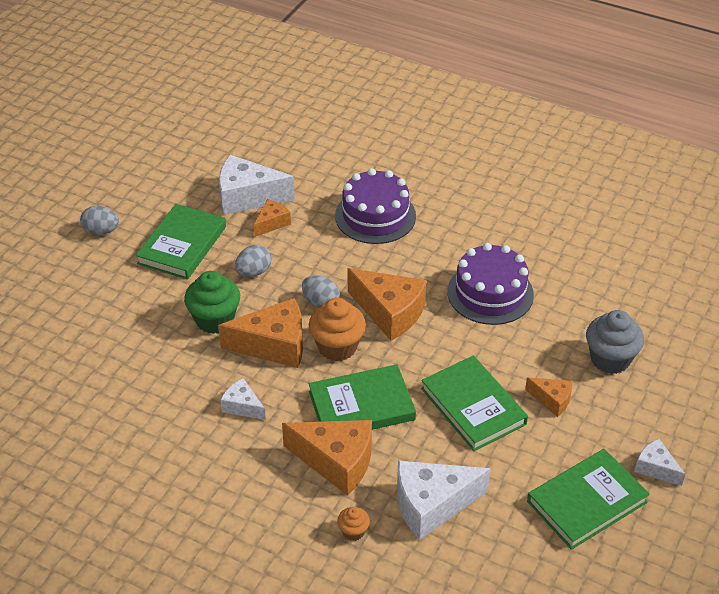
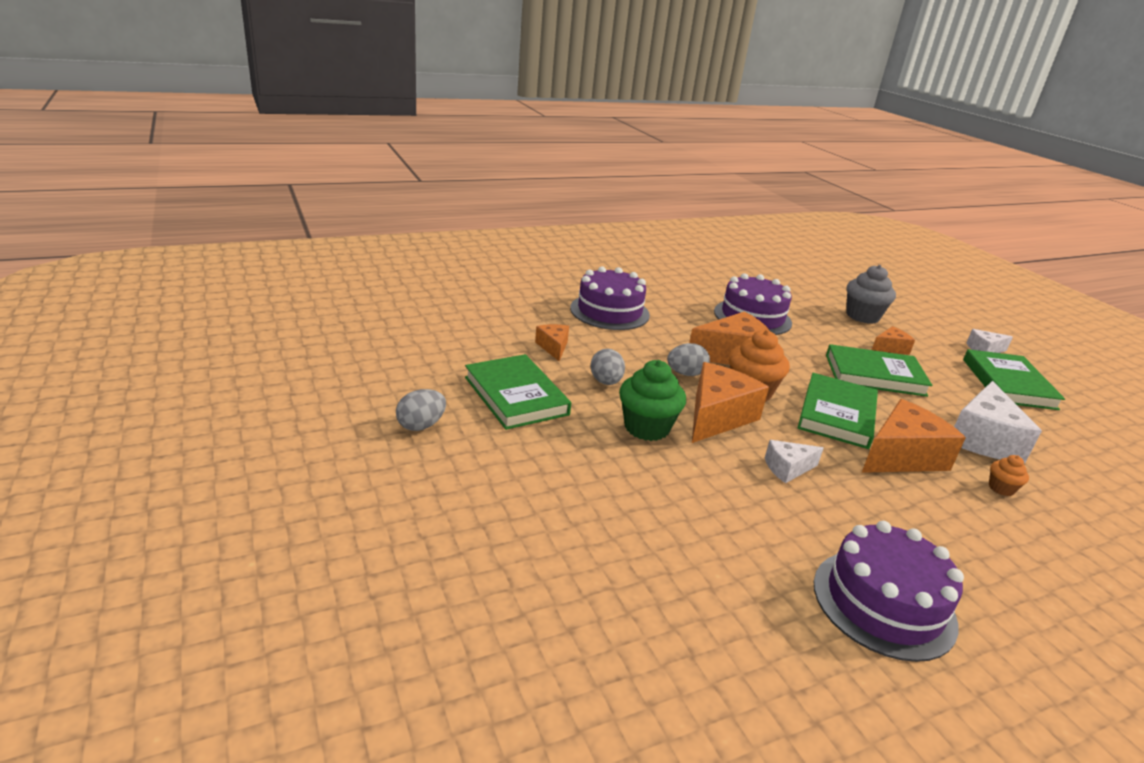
camera: 55 degrees left, 15 degrees down
(133, 499) = (883, 603): none -> purple cake
(247, 197) = (501, 341): white cheese -> none

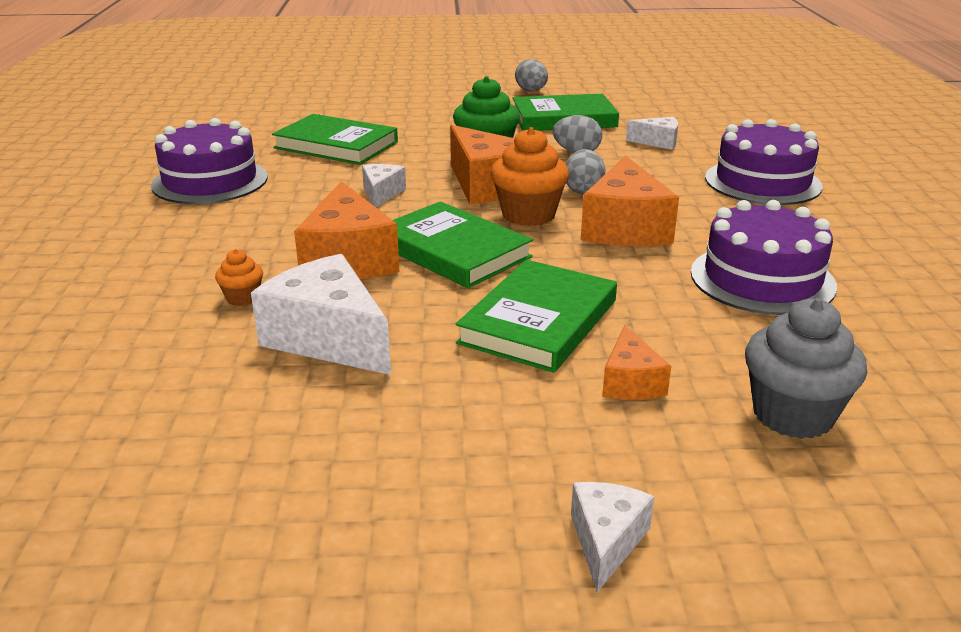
camera: 115 degrees right, 0 degrees up
(553, 347) = (658, 142): orange cheese -> white cheese
(1008, 384) = (449, 477): green book -> green book (336, 145)

